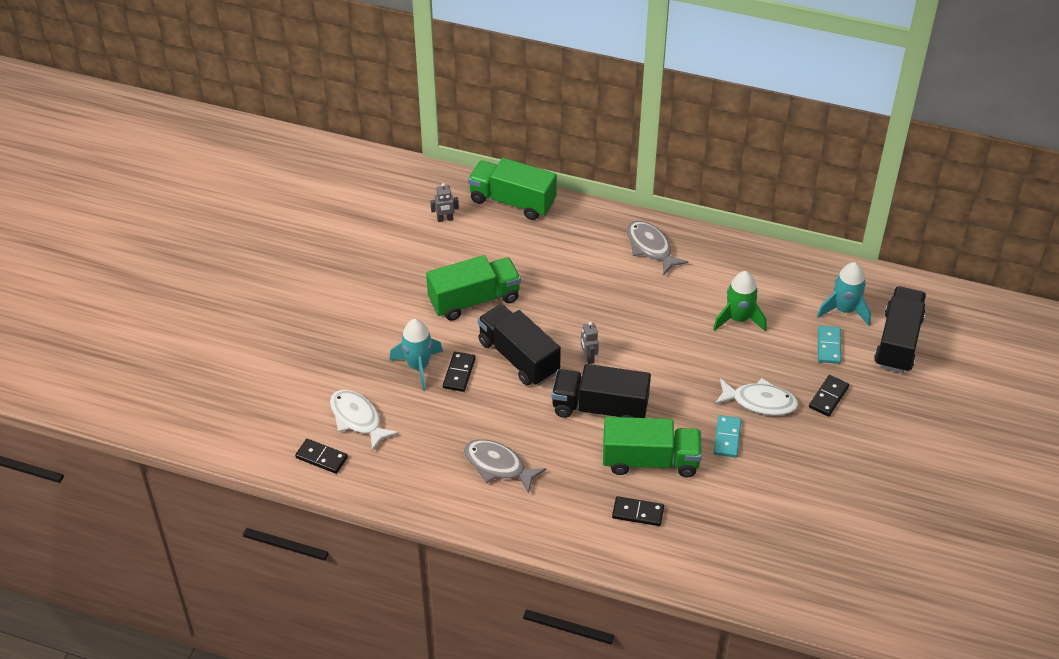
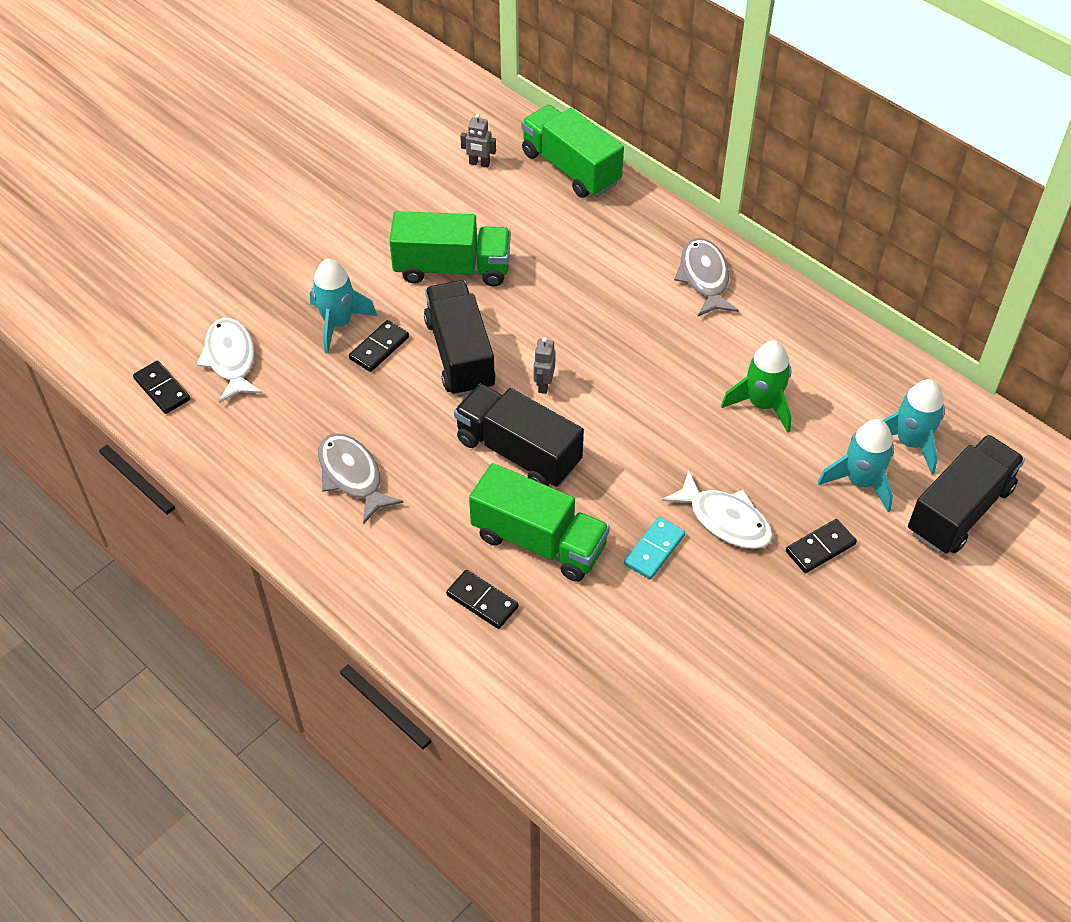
camera: 25 degrees right, 5 degrees up
(828, 346) = (860, 481): turquoise domino -> turquoise rocket

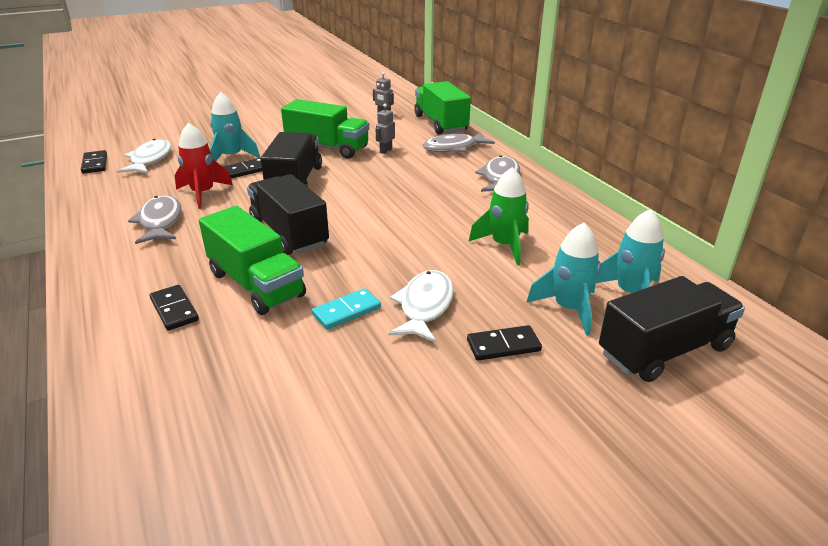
camera: 20 degrees right, 20 degrees down
(361, 410) = (203, 193): none -> red rocket
(543, 385) = (339, 205): grey robot -> grey robot (385, 150)
(617, 225) = (453, 148): none -> grey fish
(725, 520) = (424, 306): white fish -> white fish turned 135 degrees counterclockwise

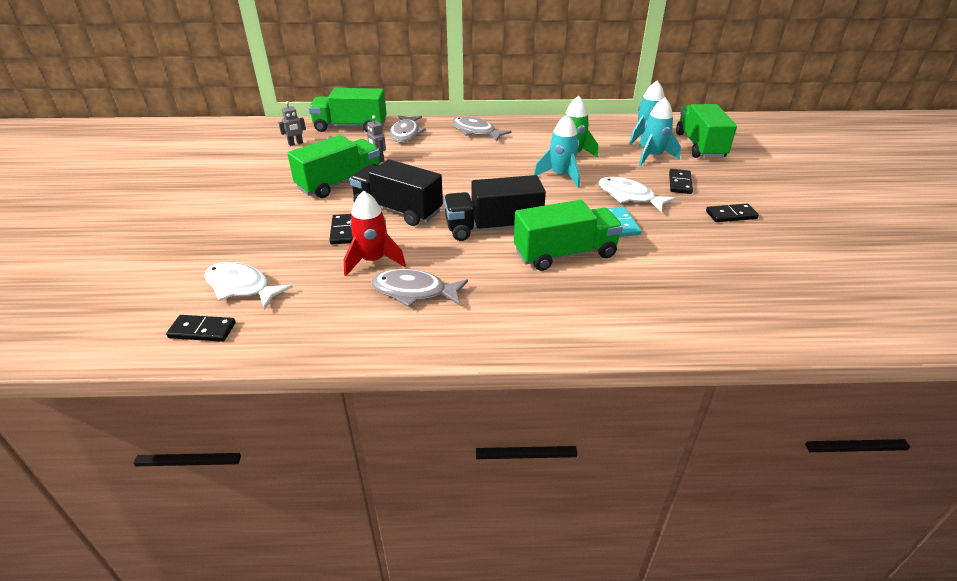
camera: 65 degrees left, 5 degrees up
(174, 310) = (581, 296): black domino -> black domino (731, 215)
(231, 157) = (299, 234): turquoise rocket -> turquoise rocket (561, 176)
(664, 350) = (699, 146): black truck -> green truck

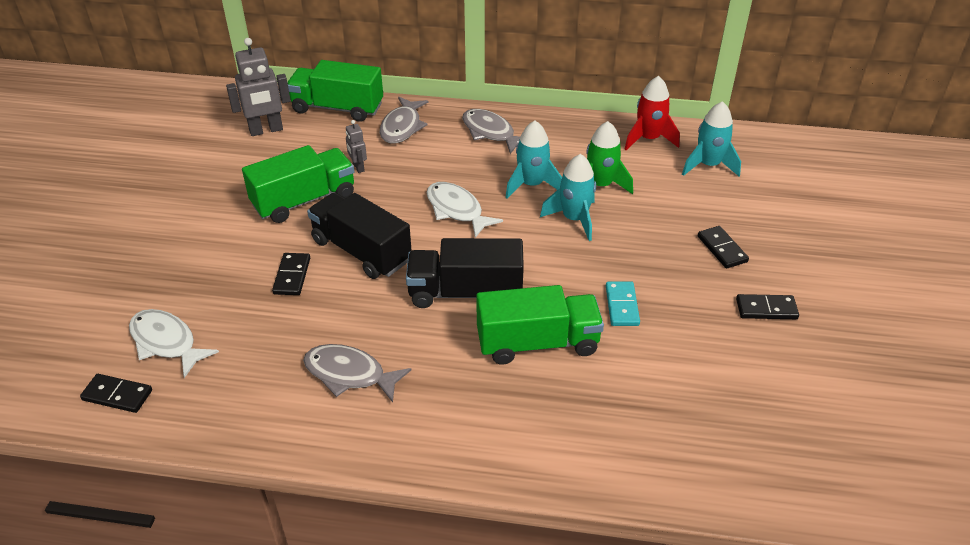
camera: 10 degrees right, 5 degrees up
(296, 144) = (266, 130): grey robot -> grey robot, size x1.90
(373, 261) = (315, 324): red rocket -> red rocket (648, 139)
(629, 196) = (648, 263): white fish -> white fish (456, 210)
(652, 157) = (704, 200): turquoise rocket -> turquoise rocket (531, 185)
(680, 183) = (722, 249): black domino -> black domino turned 45 degrees counterclockwise
(699, 146) = (775, 188): green truck -> none

